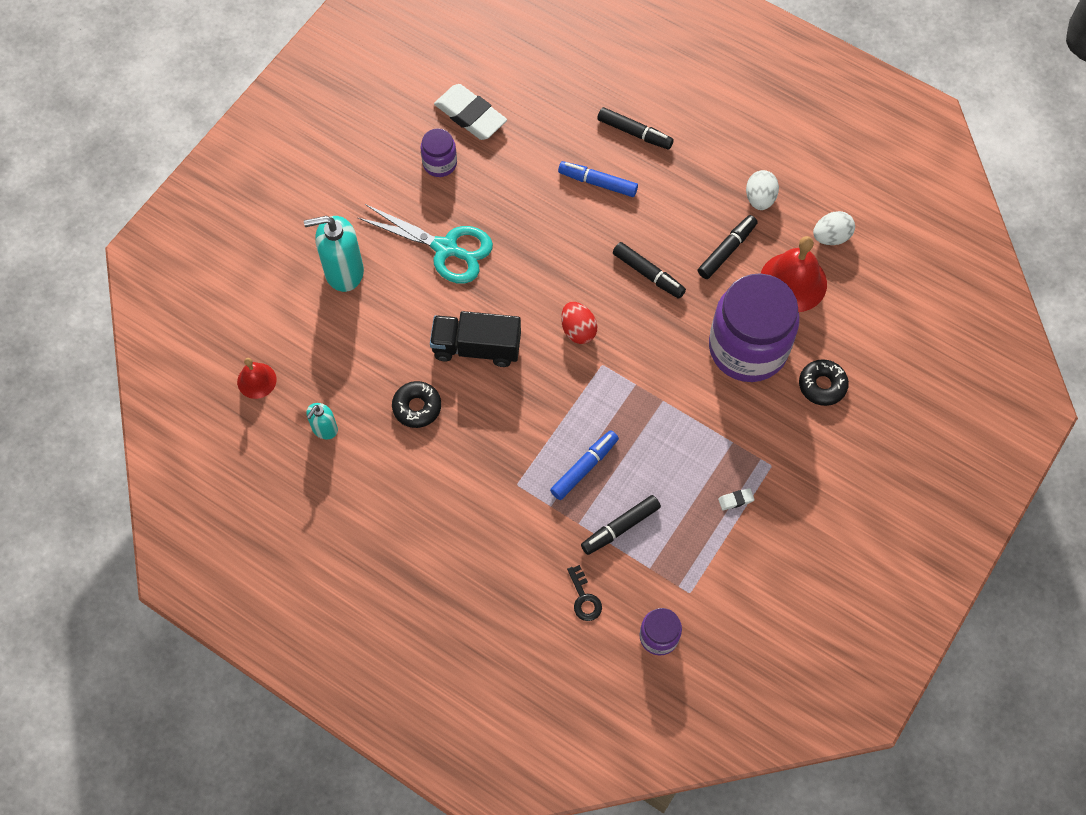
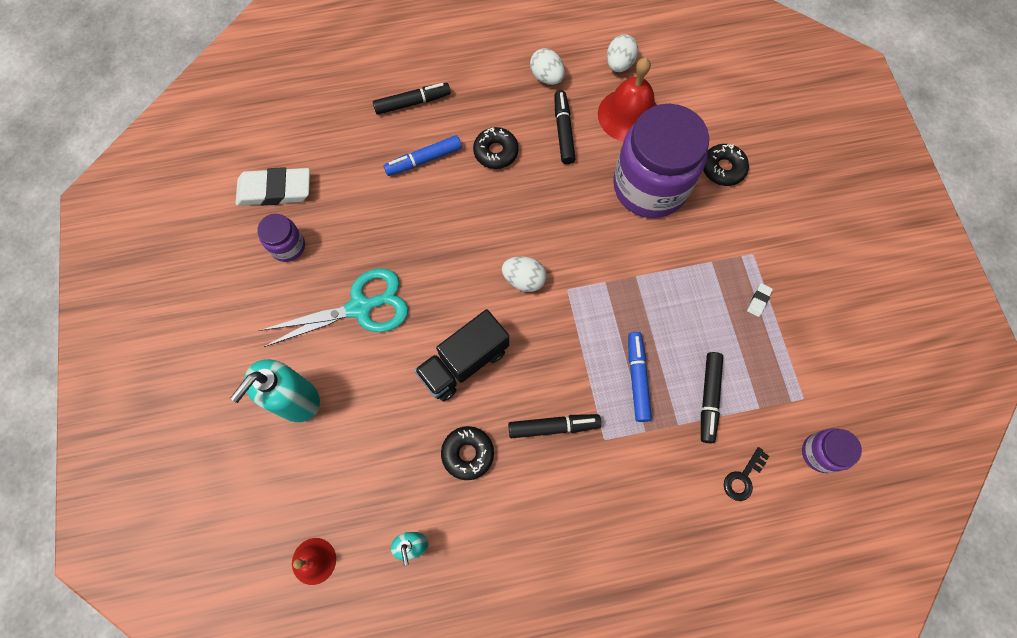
camera: 45 degrees left, 5 degrees up
(578, 330) = (524, 280): red egg -> white egg
(584, 598) = (743, 478): black key -> black key turned 105 degrees clockwise
(648, 274) = (529, 194): black marker -> black marker (553, 427)
(657, 222) = (496, 152): none -> black donut

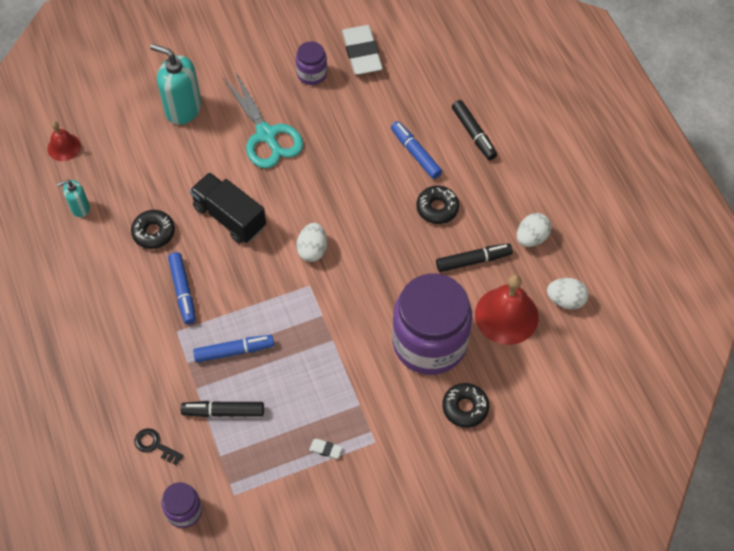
camera: 80 degrees right, 10 degrees down
(553, 427) = (183, 291): black marker -> blue marker

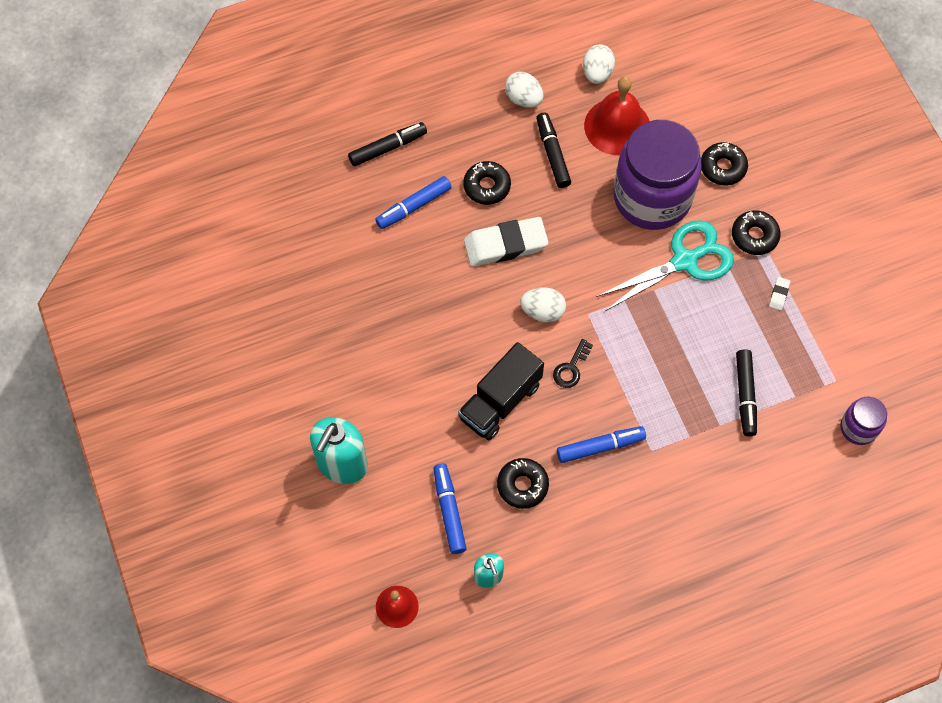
camera: 90 degrees left, 5 degrees up
(155, 445) = (789, 463): black key -> black key (571, 368)
(234, 351) = (673, 388): blue marker -> blue marker (449, 511)
(266, 135) = (384, 365): turquoise scissors -> turquoise scissors (685, 261)
(312, 74) = (294, 317): purple jar -> none
(362, 53) = (265, 262): white eraser -> white eraser (505, 245)
(389, 432) = (754, 236): none -> black donut

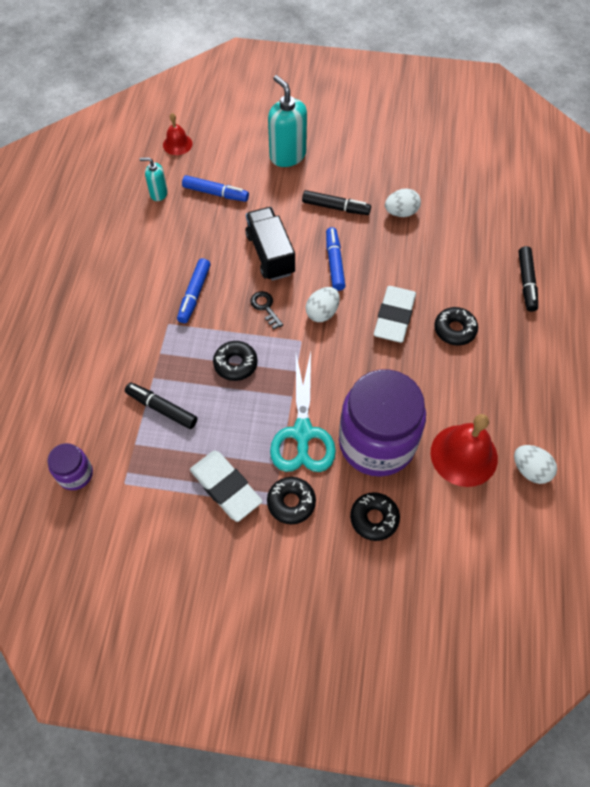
camera: 120 degrees right, 5 degrees down
(413, 206) = (462, 275): blue marker -> blue marker (334, 262)
(522, 485) = (202, 238): black donut -> black donut (235, 364)
(523, 99) = (529, 397): white egg -> white egg (401, 212)
(552, 154) = (461, 391): black marker -> black marker (336, 207)
(779, 294) = (226, 487): white eraser -> white eraser, size x2.50

